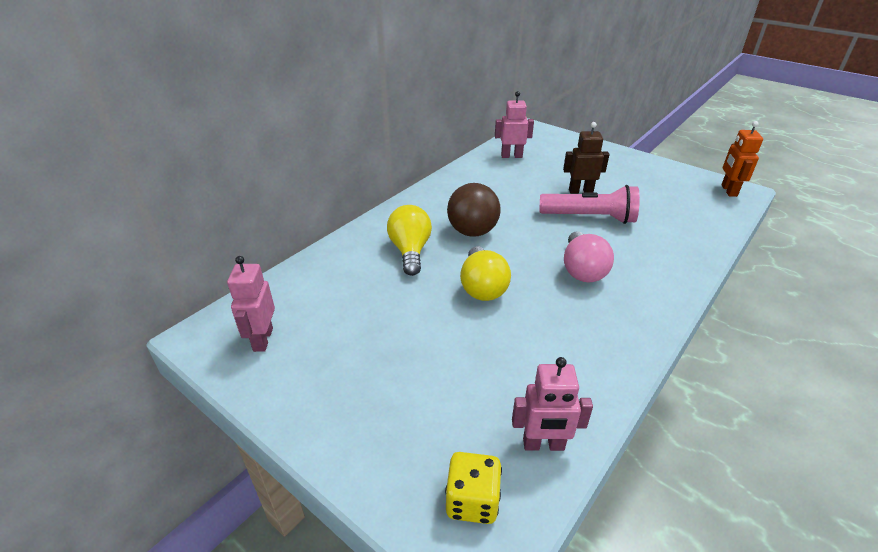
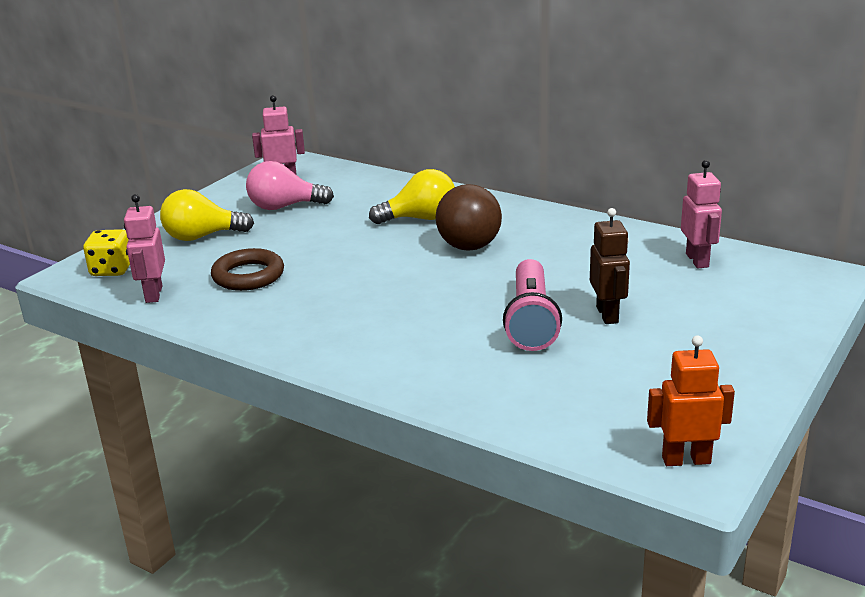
camera: 85 degrees right, 10 degrees down
(482, 287) = (361, 258): yellow light bulb -> yellow light bulb (202, 236)
(506, 363) = (248, 276): none -> brown ring
(582, 270) = (402, 313): pink light bulb -> pink light bulb (284, 207)

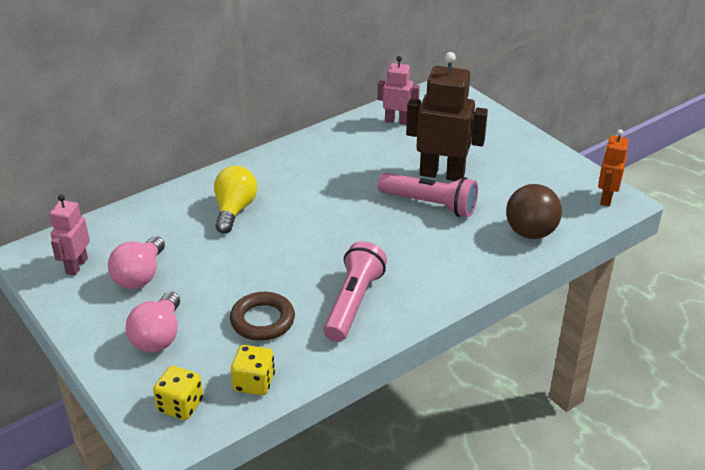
camera: 70 degrees left, 10 degrees up
(153, 294) = (254, 383): pink robot -> yellow dice
(202, 236) = (158, 336): yellow light bulb -> pink light bulb
(303, 315) = (353, 303): none -> pink flashlight
(469, 247) = (303, 200): brown ball -> brown ball (530, 232)
(607, 315) = (442, 174): brown robot -> brown robot, size x1.74

